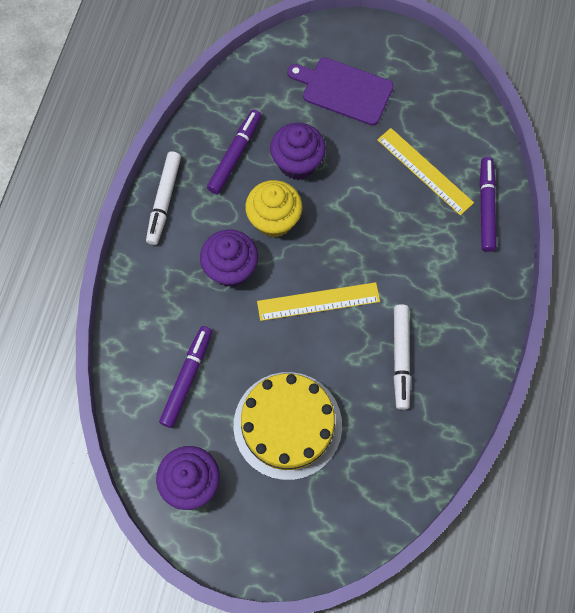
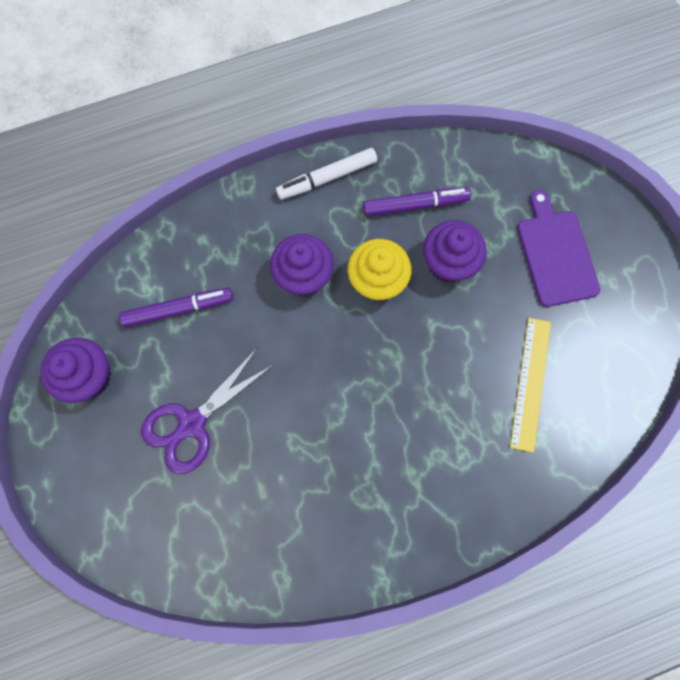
camera: 55 degrees right, 5 degrees up
(287, 425) = (192, 424): yellow cake -> purple scissors
(318, 302) = (326, 373): yellow ruler -> none
(401, 358) = (324, 485): white marker -> none
(486, 207) = (537, 467): purple marker -> none

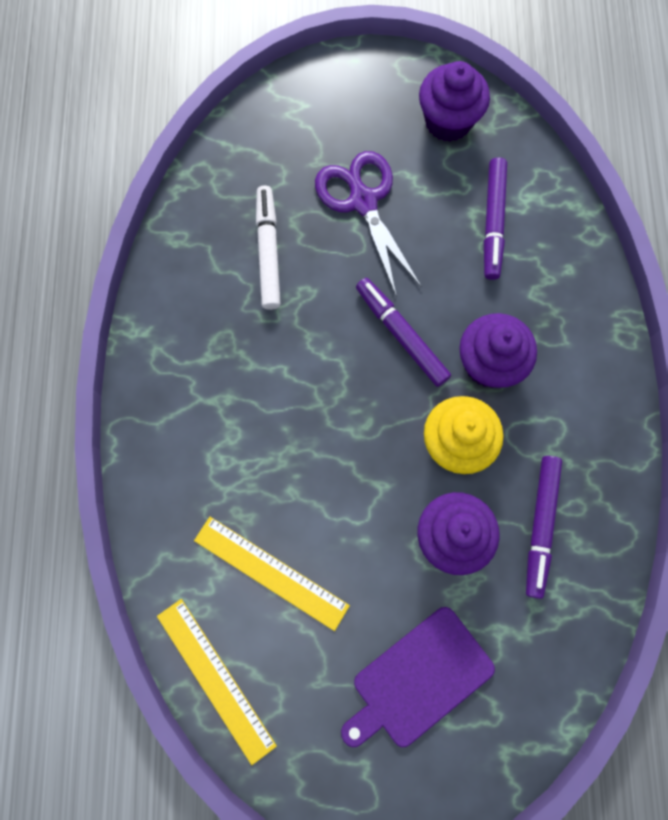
camera: 110 degrees right, 0 degrees up
(304, 350) = (401, 335): none -> purple marker
(327, 178) = (608, 432): white marker -> white marker (268, 251)
(556, 254) = (418, 679): purple cutting board -> purple cutting board turned 135 degrees clockwise
(622, 394) = (216, 679): none -> yellow ruler

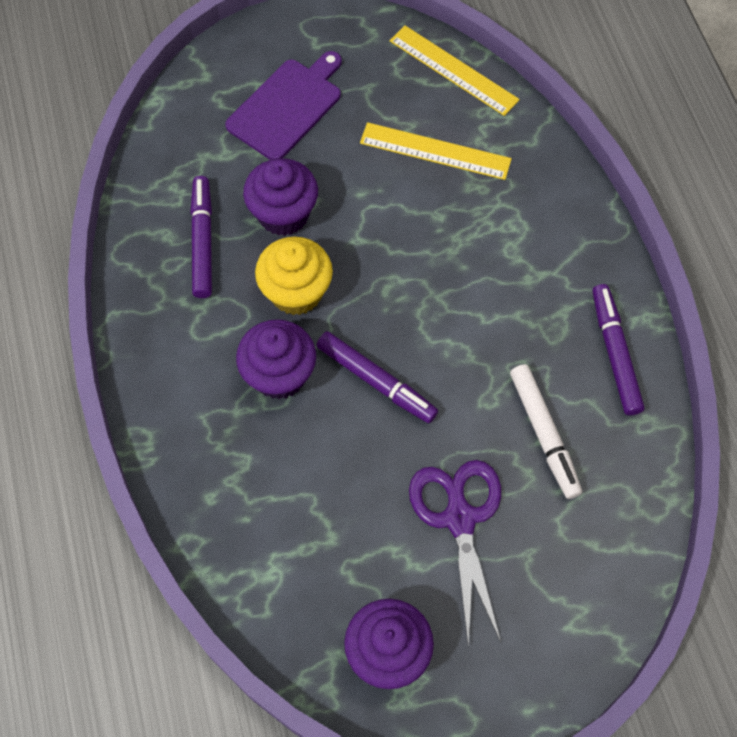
camera: 165 degrees right, 10 degrees down
(363, 201) = (459, 518): purple scissors -> purple scissors turned 150 degrees counterclockwise
(493, 222) = (305, 531): purple marker -> purple marker (614, 353)

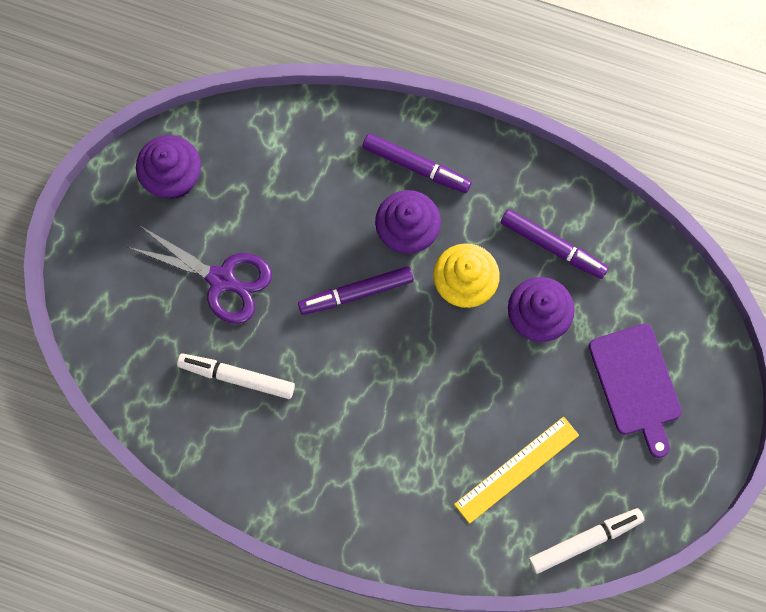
camera: 125 degrees right, 10 degrees up
(453, 70) = (585, 540): yellow ruler -> white marker
(614, 353) = (258, 473): purple marker -> purple marker (416, 166)

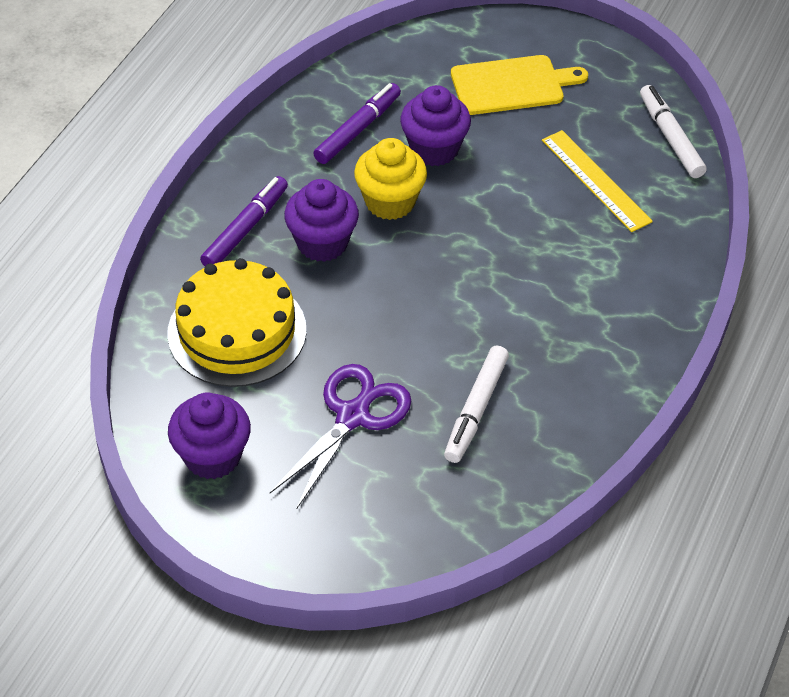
camera: 85 degrees left, 25 degrees down
(300, 177) = (237, 331): none -> yellow cake
(356, 293) = (387, 293): purple marker -> none
(636, 384) = (511, 85): purple cutting board -> yellow cutting board

